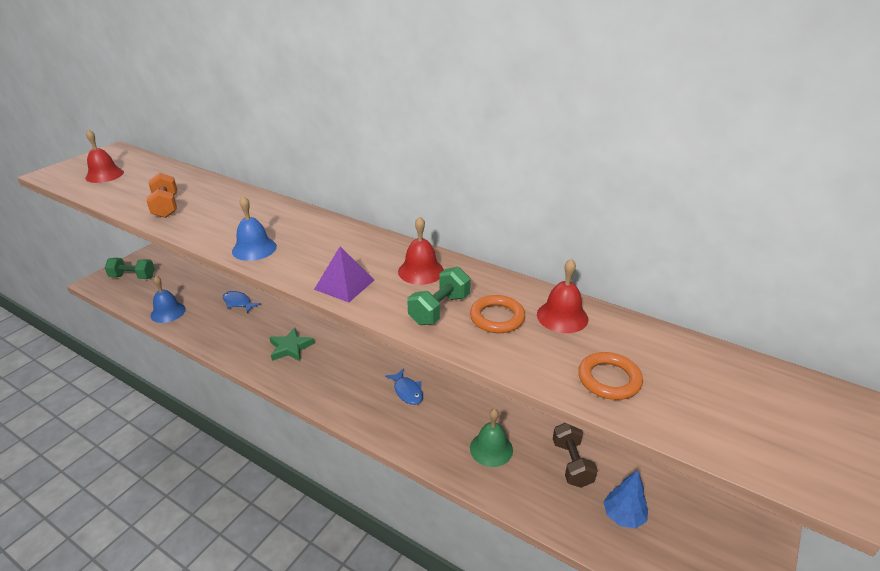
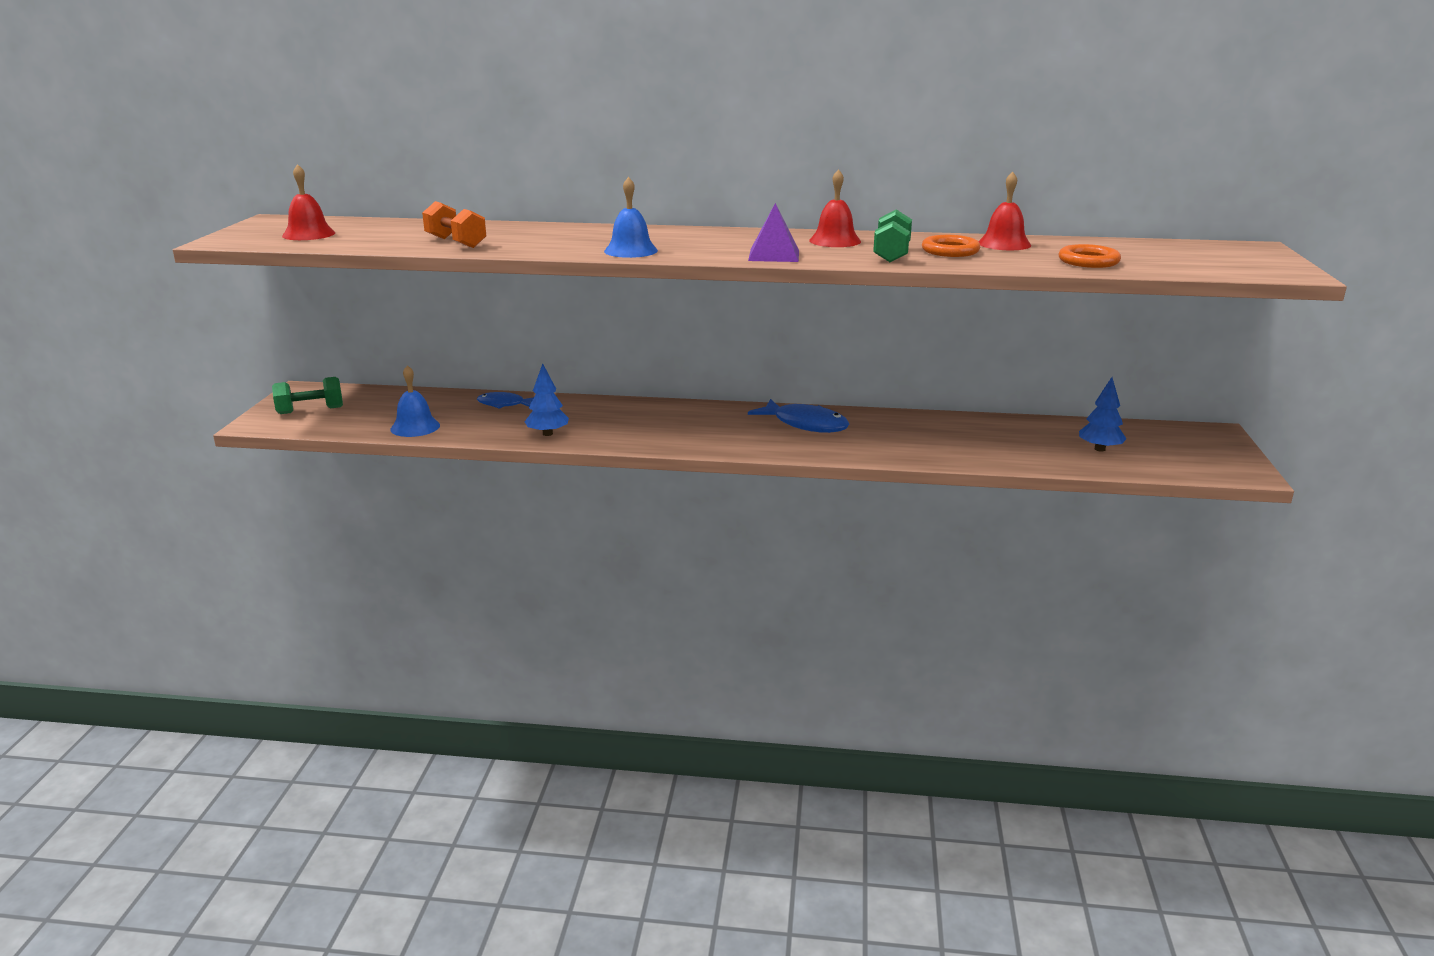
camera: 25 degrees left, 10 degrees down
(232, 345) = (547, 434): none -> blue tree
(290, 348) = (626, 422): green star -> none
(407, 391) = (805, 424): blue fish -> blue fish, size x1.62
(491, 449) = (938, 440): green bell -> none
(571, 463) = (1022, 432): brown dumbbell -> none

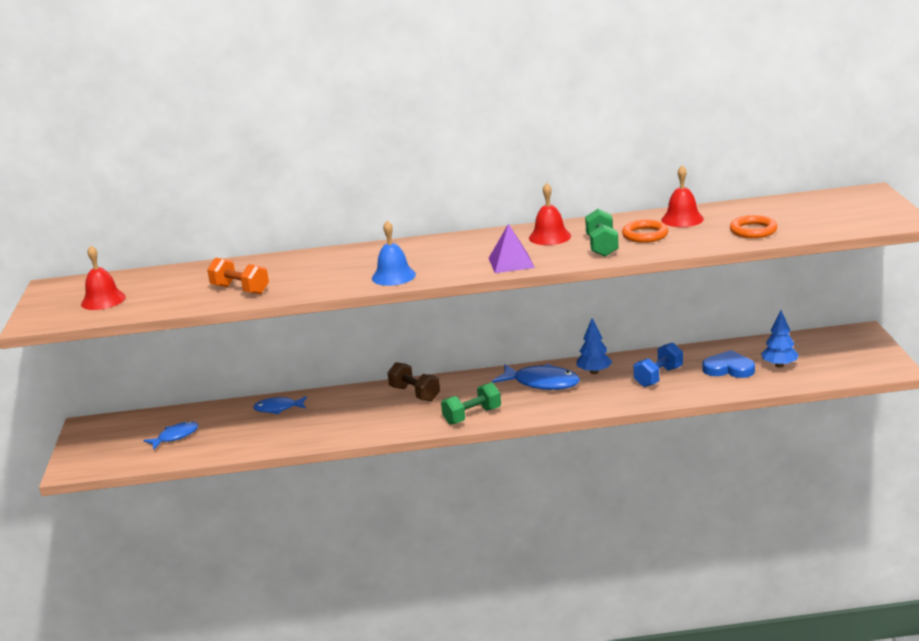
camera: 10 degrees left, 0 degrees up
(310, 410) = (110, 446): green dumbbell -> green dumbbell (472, 416)
(381, 412) = (175, 436): none -> blue fish
(415, 427) = (215, 446): blue bell -> none
(547, 434) = (333, 432): blue tree -> blue tree (594, 372)
(657, 413) = (415, 394): none -> brown dumbbell
(945, 439) = (658, 377): none -> blue dumbbell
(1035, 443) = (728, 368): none -> blue heart

